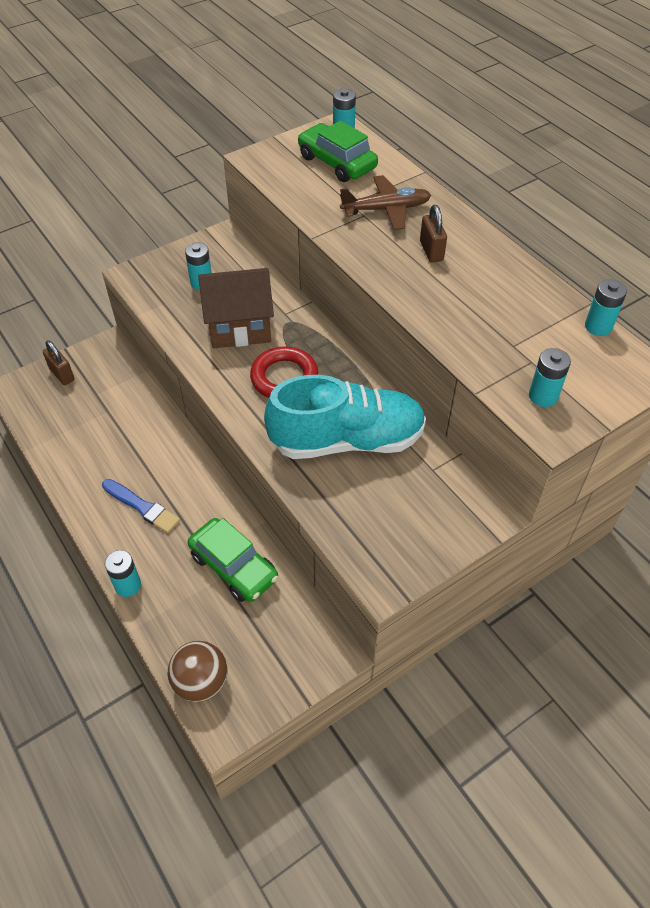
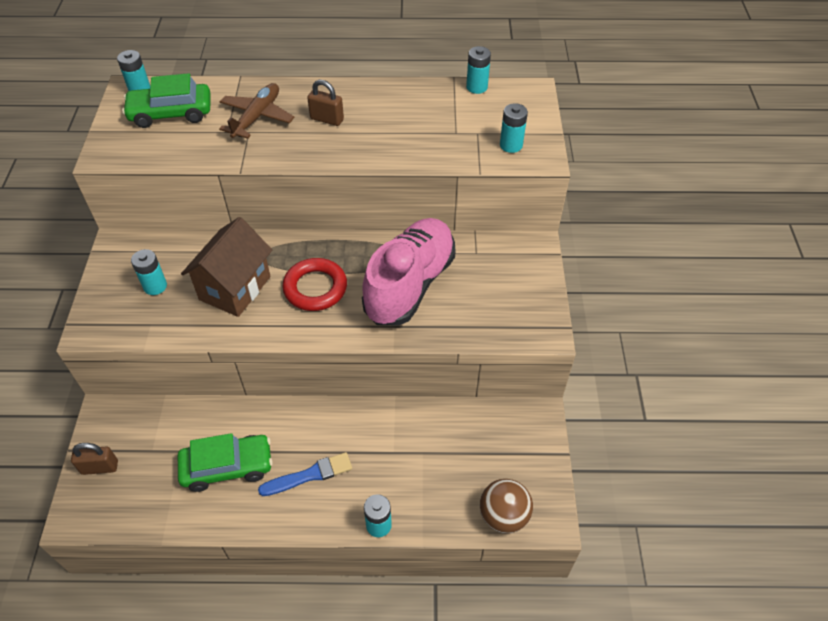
camera: 55 degrees left, 0 degrees up
(234, 566) = (419, 439): green car -> green car (227, 467)
(347, 440) = (410, 284): turquoise shoe -> pink shoe

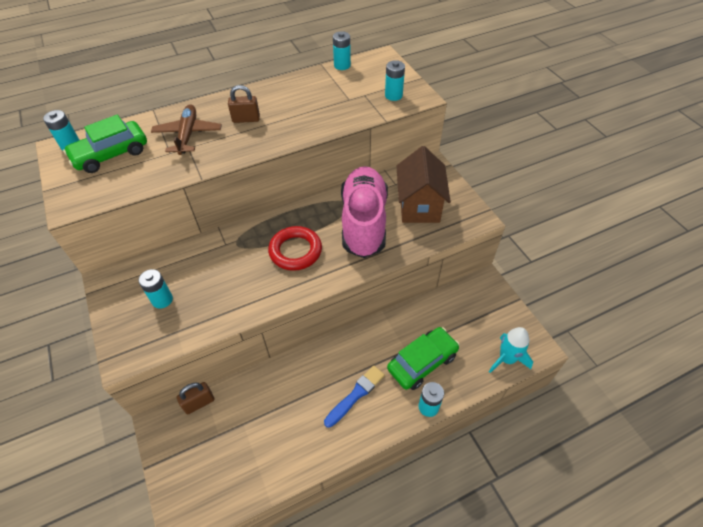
camera: 25 degrees left, 0 degrees up
(100, 467) = (181, 469): brown padlock -> brown padlock (199, 403)
(227, 467) = (289, 418): green car -> green car (422, 362)
(235, 288) = (231, 275): brown house -> brown house (419, 206)
(503, 515) = (507, 359): brown ball -> turquoise rocket

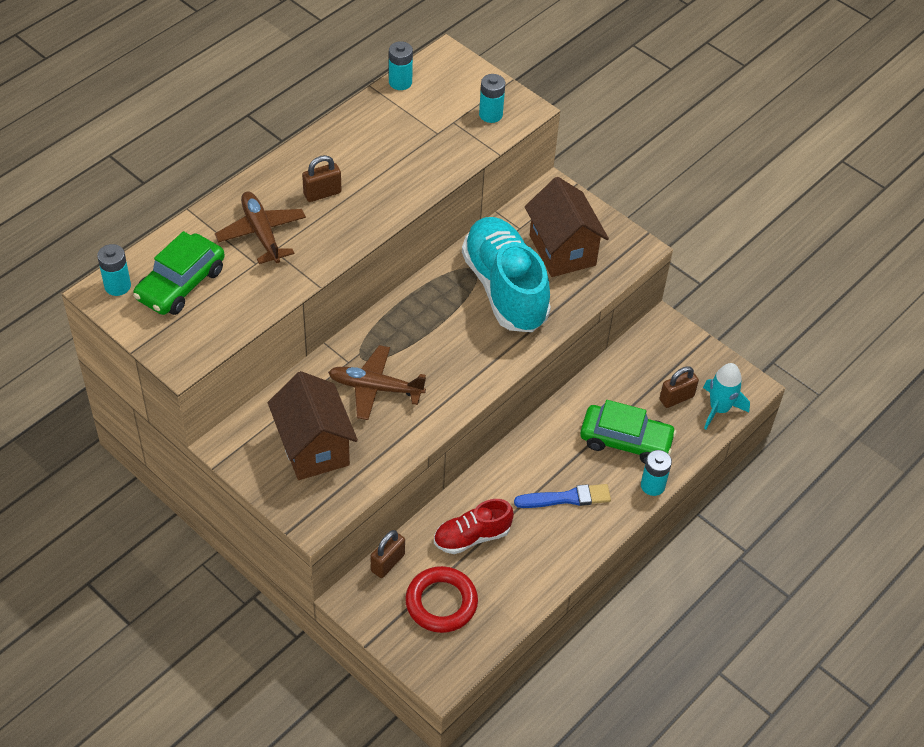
camera: 25 degrees left, 0 degrees up
(162, 300) = (314, 447): turquoise battery -> brown house
(232, 268) = (375, 388): none -> brown plane
(270, 403) = (472, 536): none -> red shoe
(295, 251) = (440, 347): red ring -> red ring (441, 602)
(356, 395) = (566, 498): blue brush -> blue brush turned 60 degrees clockwise
(364, 222) = (505, 288): pink shoe -> turquoise shoe
(422, 362) = (626, 441): green car -> green car turned 75 degrees clockwise
(475, 340) = (676, 398): none -> brown padlock

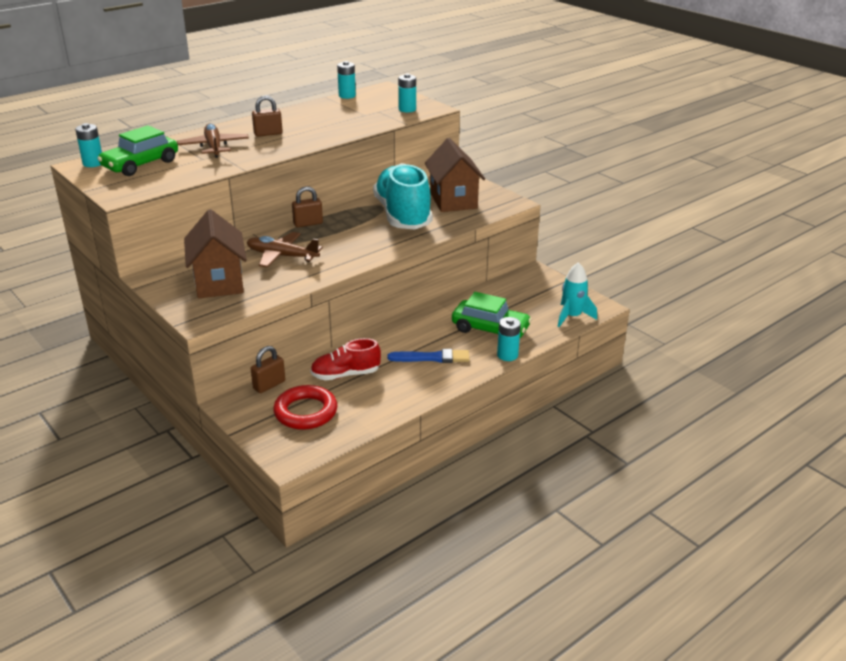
camera: 10 degrees right, 20 degrees down
(676, 398) = (537, 309): brown padlock -> brown padlock (308, 223)

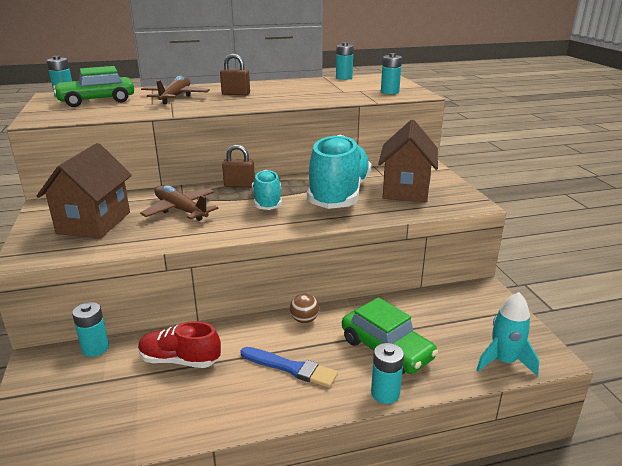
camera: 25 degrees right, 5 degrees down
(269, 385) = (95, 348): brown padlock -> turquoise battery
(306, 412) = (95, 397): red ring -> none
(349, 234) = (267, 202): none -> turquoise shoe
(416, 325) = (304, 320): none -> brown ball

